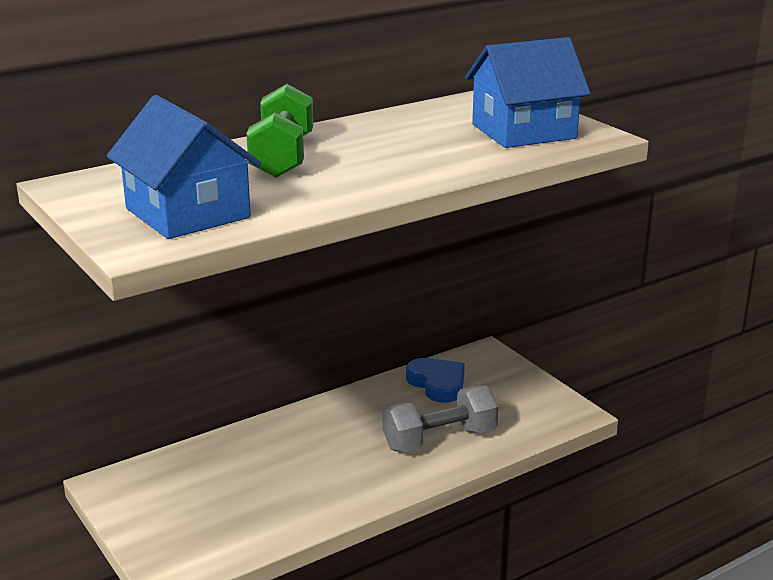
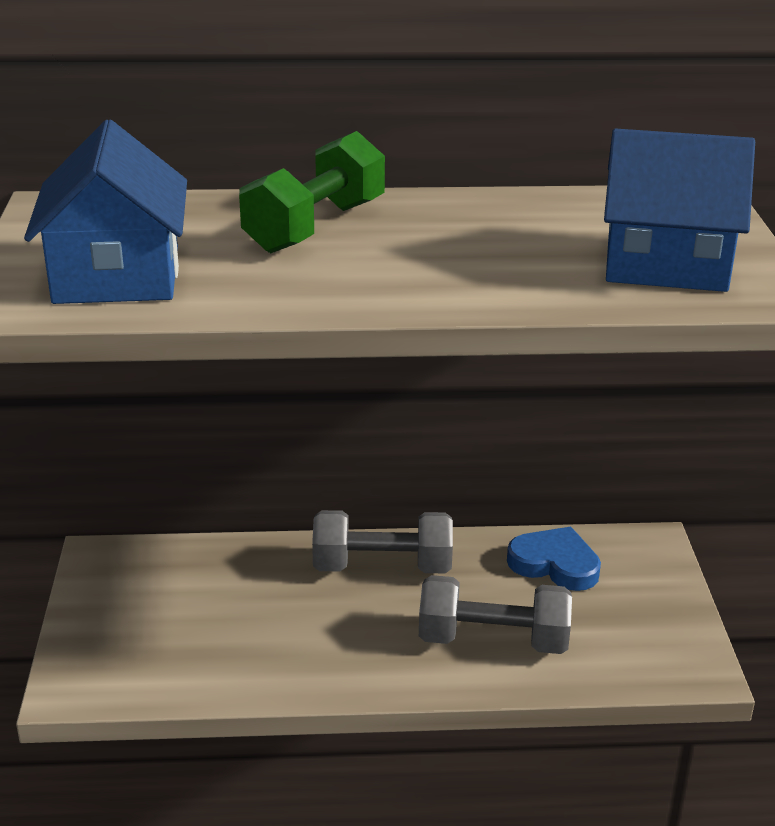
camera: 30 degrees right, 5 degrees up
(326, 421) = (382, 567): none -> grey dumbbell
(437, 383) = (555, 564): blue heart -> blue heart turned 60 degrees counterclockwise

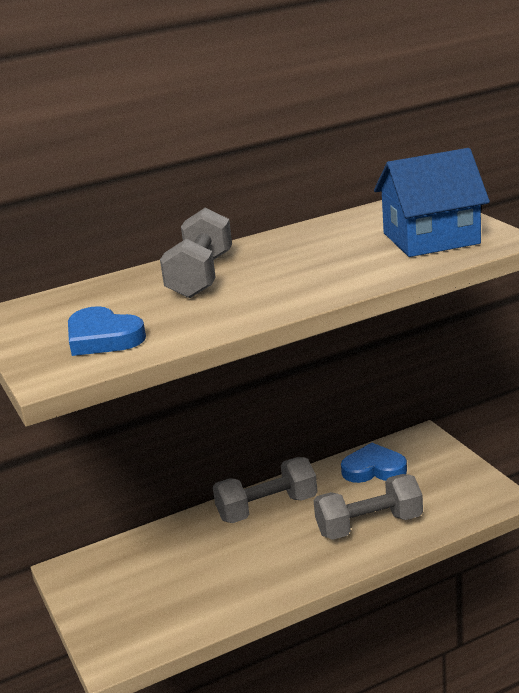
camera: 20 degrees left, 5 degrees down
(117, 275) = (103, 338): blue house -> blue heart
(315, 227) = (201, 276): green dumbbell -> grey dumbbell

